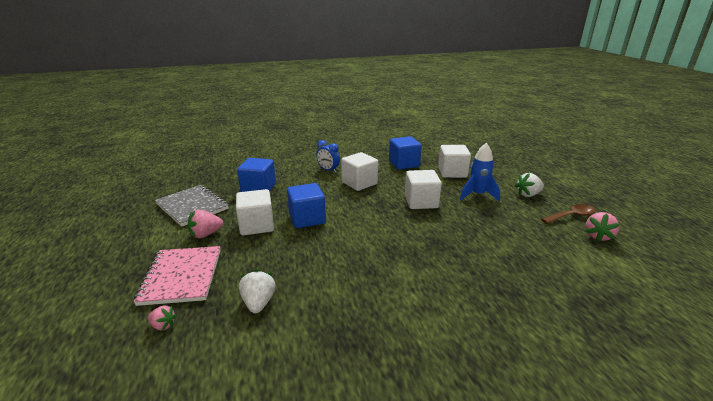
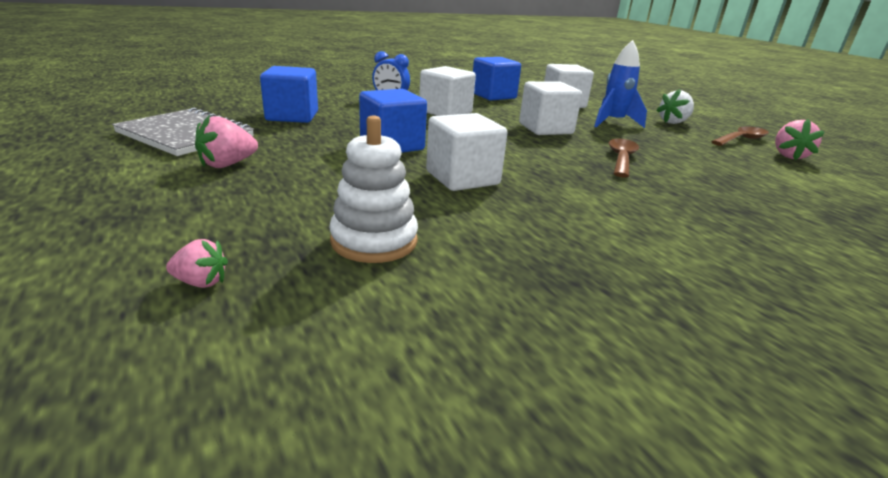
camera: 15 degrees left, 0 degrees up
(182, 276) = (207, 215): pink notebook -> none
(257, 225) = (313, 154): white cube -> white cube (462, 178)
(258, 303) = (374, 241): white strawberry -> white stacking toy
(457, 236) = (621, 159): none -> brown spoon

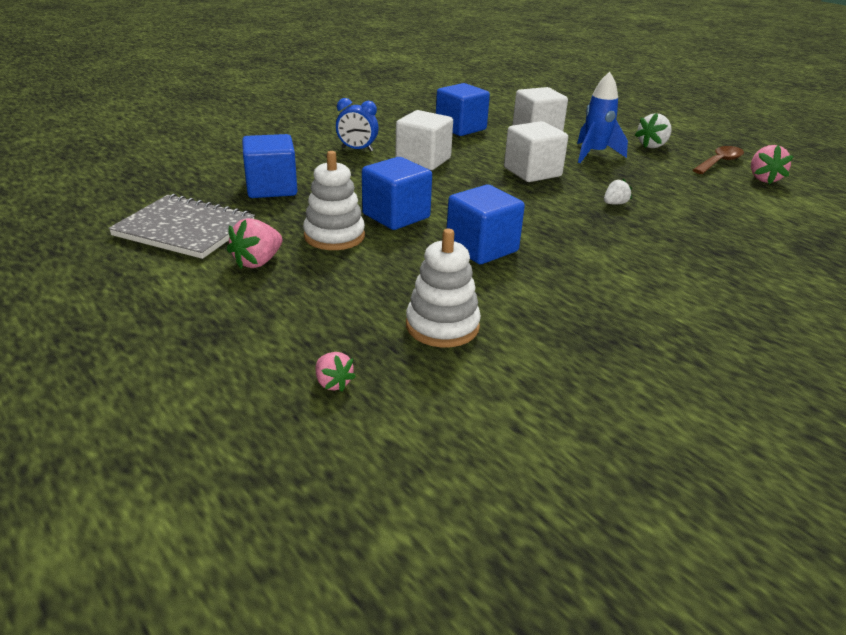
camera: 10 degrees left, 5 degrees up
(201, 282) = (333, 383): pink strawberry -> pink strawberry turned 60 degrees clockwise
(320, 154) = (334, 236): none -> white stacking toy
(462, 178) = (481, 248): white cube -> blue cube
(621, 159) = (615, 204): brown spoon -> white strawberry

